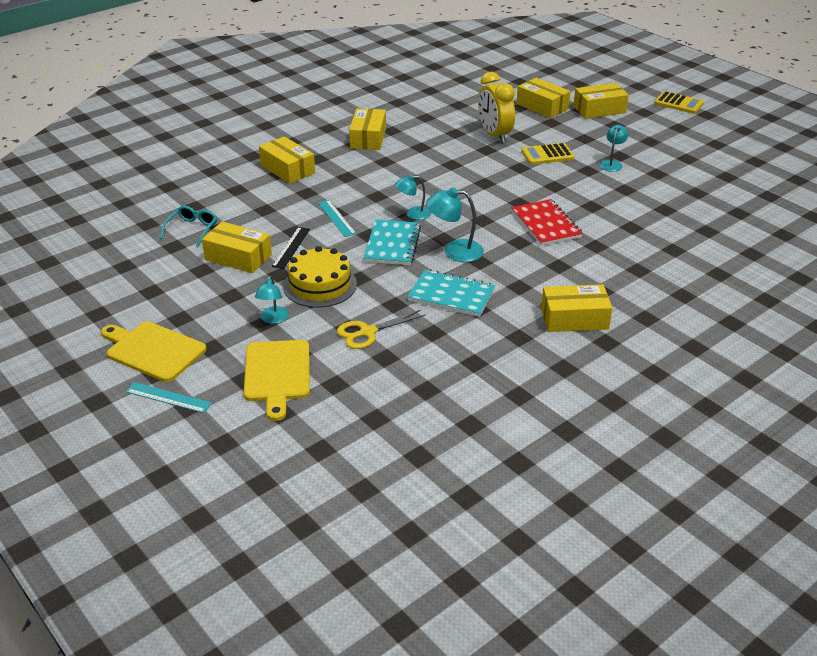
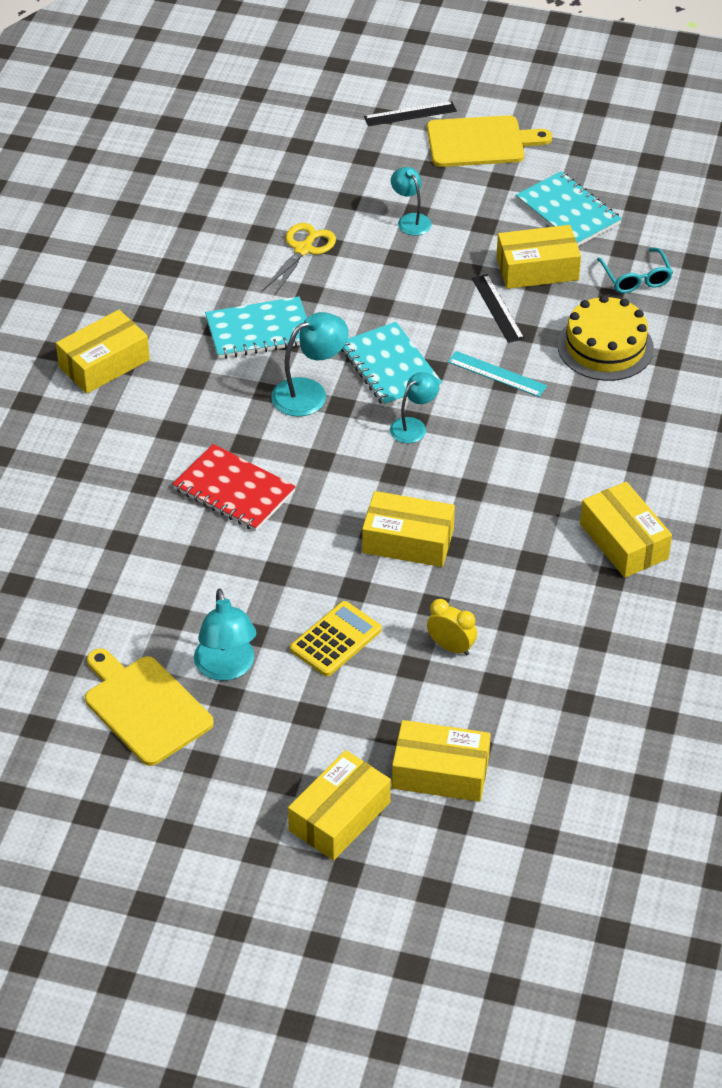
camera: 145 degrees right, 10 degrees up
(168, 397) = (410, 114): turquoise ruler -> black ruler
(171, 280) = (568, 212): none -> turquoise notebook
(277, 374) = (342, 173): yellow cutting board -> yellow cutting board (145, 707)
(287, 169) = (654, 423): yellow box -> yellow box (408, 541)
(320, 285) = (410, 277): yellow cake -> yellow cake (605, 347)
(494, 135) = (451, 647): yellow clock -> yellow clock, size x0.55
(612, 163) = (226, 668): turquoise lamp -> turquoise lamp, size x1.53
(678, 103) = (214, 917): yellow calculator -> none

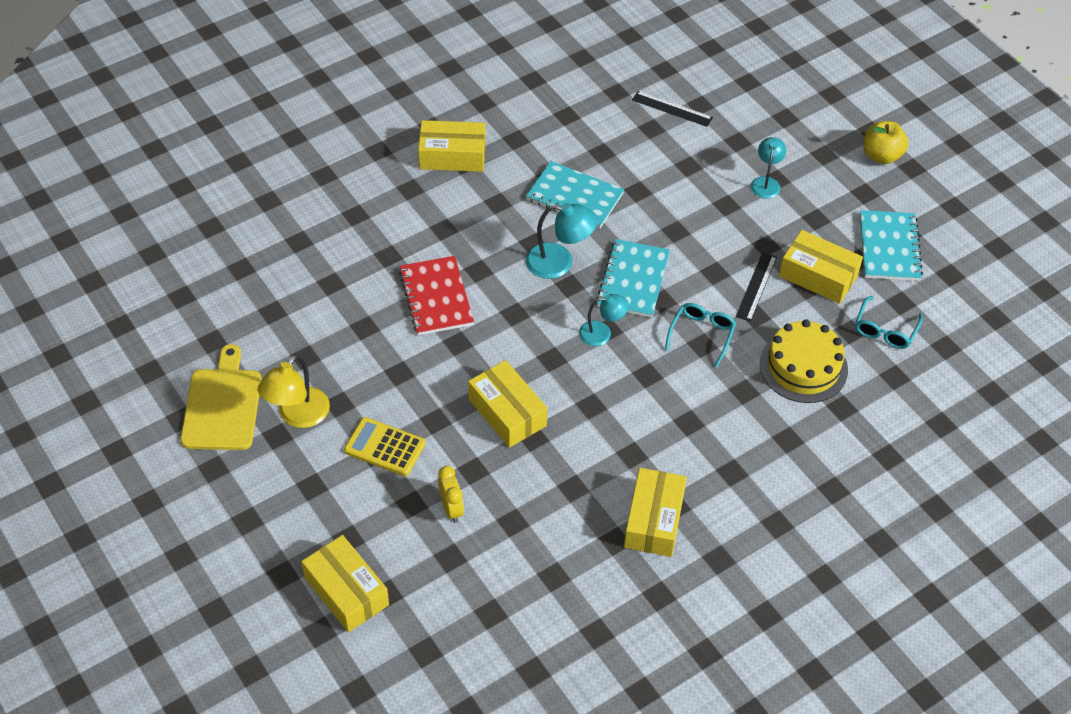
camera: 40 degrees right, 5 degrees up
(226, 668) = (298, 416): turquoise lamp -> yellow lamp
(303, 249) = (668, 158): yellow scissors -> none
(335, 639) = (384, 447): yellow calculator -> yellow calculator turned 150 degrees counterclockwise
(340, 816) = (252, 571): yellow box -> none
(410, 114) = (852, 104): black ruler -> black ruler (672, 109)
(480, 142) = (881, 155): yellow cutting board -> yellow apple
(497, 374) = (702, 334): turquoise ruler -> turquoise glasses

